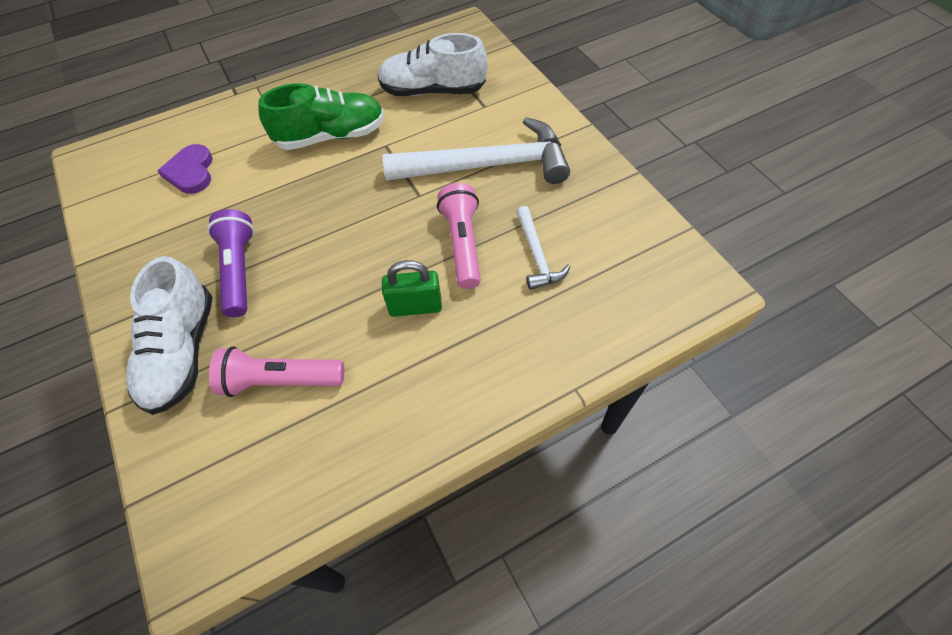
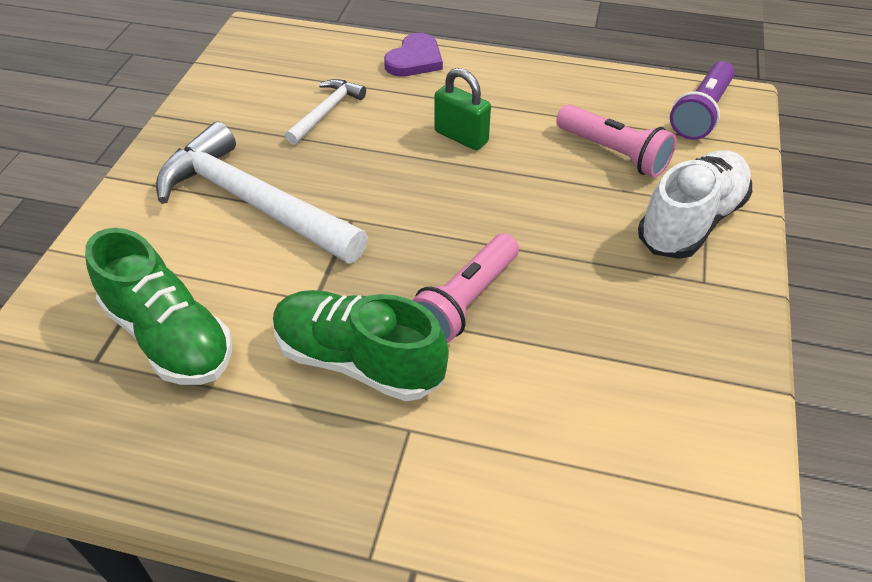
camera: 140 degrees left, 10 degrees down
(191, 172) = (579, 440): purple heart -> purple heart (415, 60)
(239, 270) = (593, 261): purple flashlight -> purple flashlight (701, 113)
(433, 91) = (169, 336): white shoe -> green shoe
(463, 244) = (369, 154): pink flashlight -> pink flashlight (465, 301)

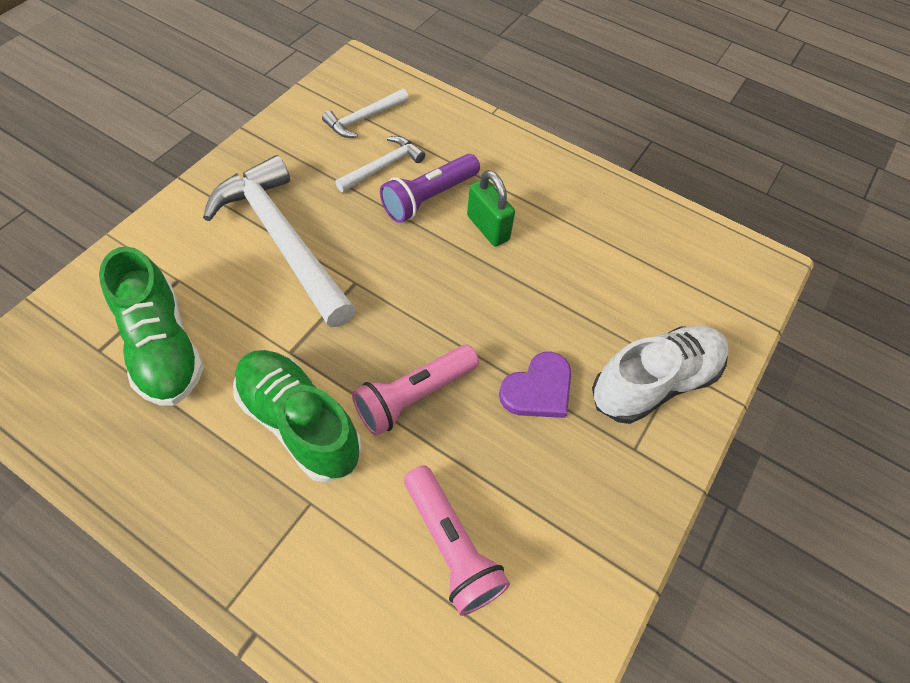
camera: 15 degrees right, 10 degrees up
(284, 76) = (363, 118): none -> white hammer
(415, 60) = (484, 134): purple heart -> purple heart (538, 389)
(613, 153) = (618, 287): pink flashlight -> pink flashlight (451, 546)
(701, 113) = (723, 269): purple flashlight -> purple flashlight (429, 198)

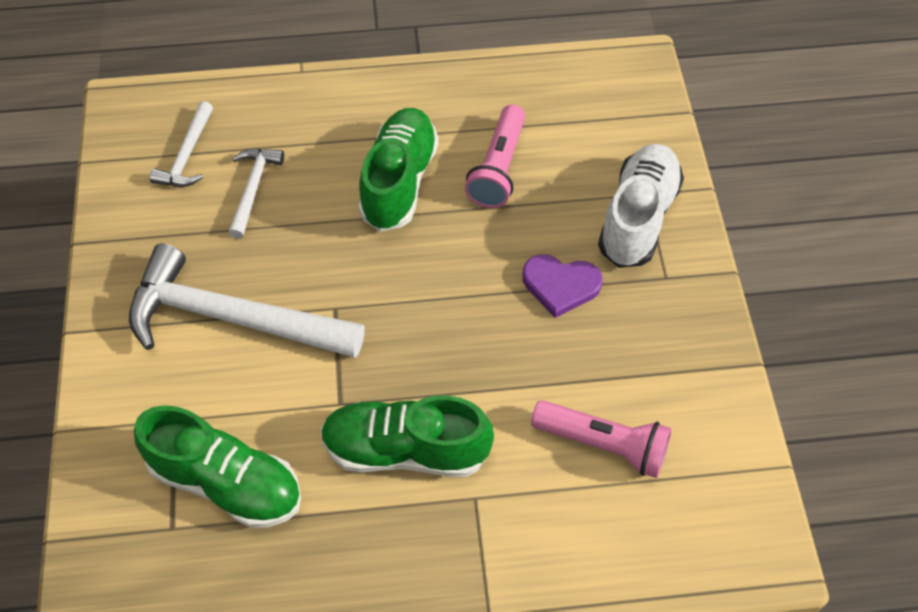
camera: 35 degrees left, 0 degrees up
(414, 396) = (473, 361): pink flashlight -> pink flashlight (498, 168)
(429, 198) = (323, 190): purple flashlight -> none
(488, 228) = (399, 182): green padlock -> green shoe
(538, 389) = (560, 285): purple heart -> purple heart turned 90 degrees clockwise

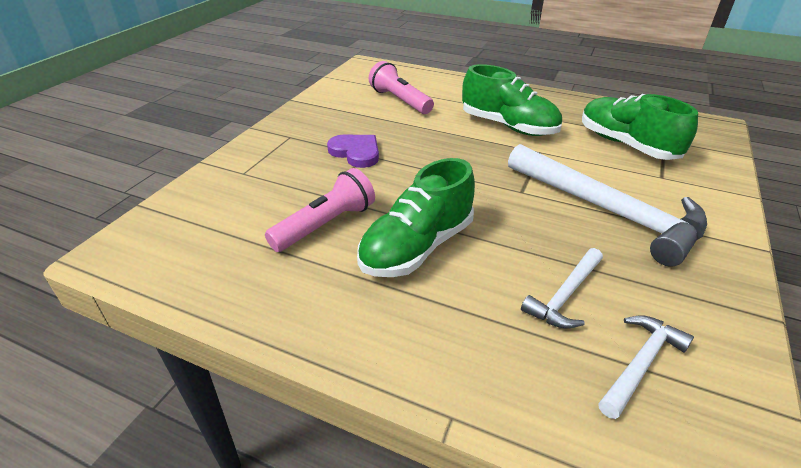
camera: 150 degrees left, 20 degrees down
(638, 218) = (266, 164): white shoe -> none

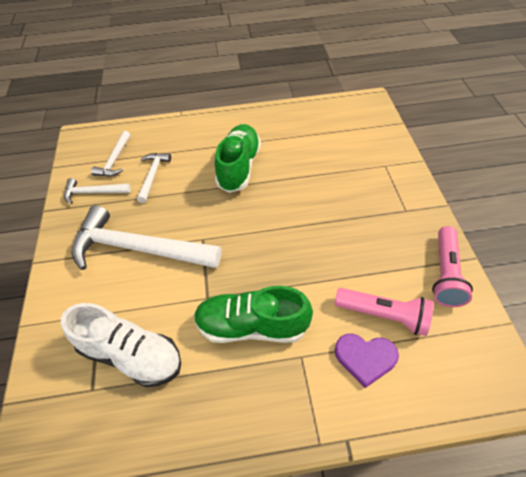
camera: 150 degrees right, 15 degrees up
(326, 225) = (296, 157): pink flashlight -> pink flashlight (445, 274)
(356, 152) = (341, 218): purple heart -> purple heart (365, 358)
(626, 145) = (131, 354): green shoe -> white shoe
(684, 313) = (93, 192): none -> white hammer

